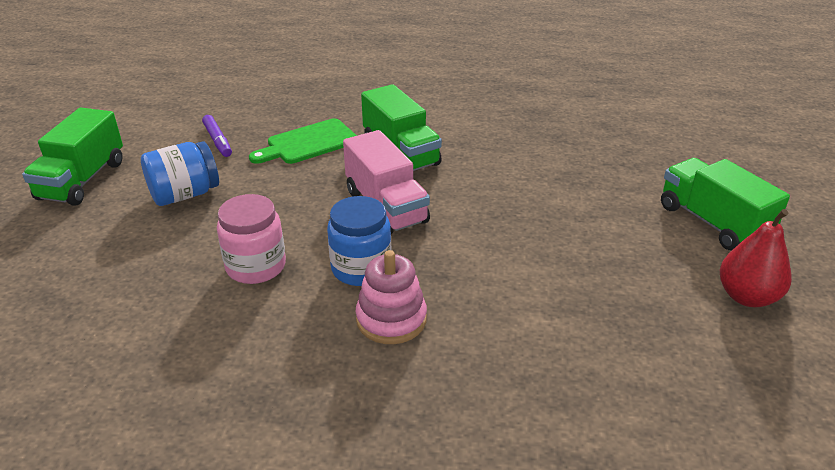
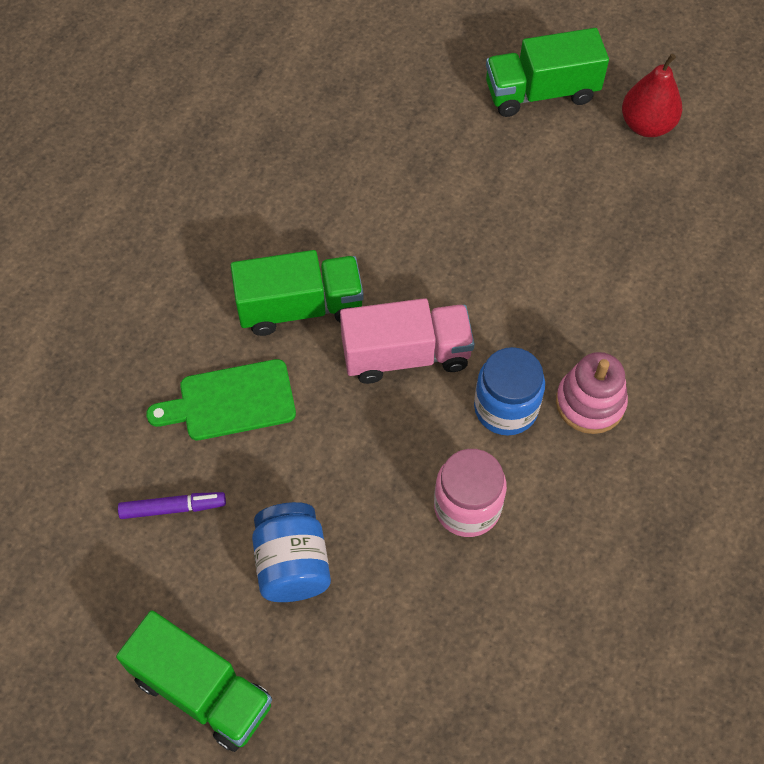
camera: 70 degrees left, 25 degrees up
(308, 143) = (230, 401): green cutting board -> green cutting board turned 90 degrees clockwise

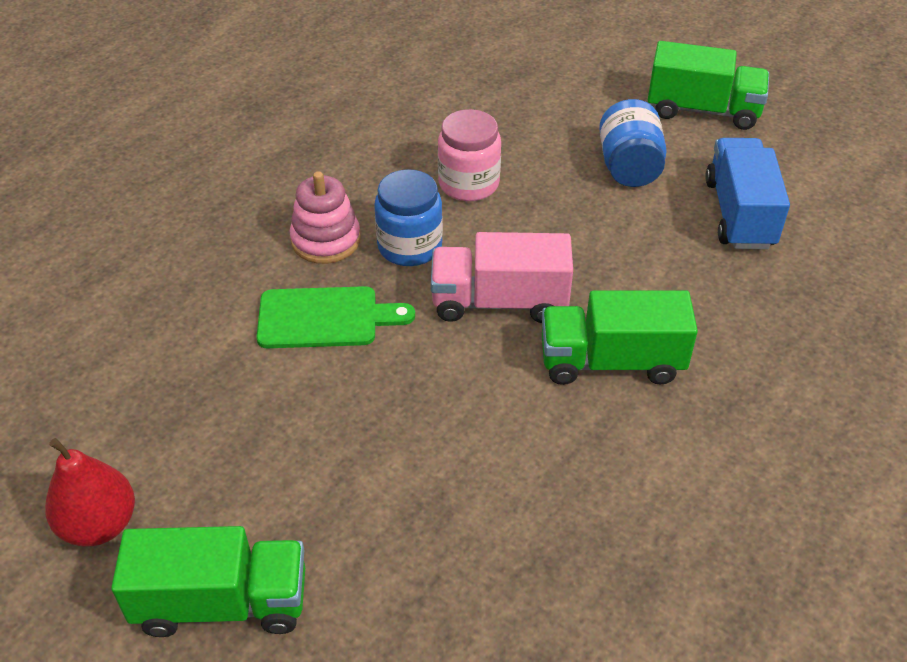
camera: 170 degrees left, 15 degrees down
(173, 508) = (739, 214): purple marker -> blue truck
(202, 690) = (702, 110): green truck -> green truck turned 150 degrees clockwise
(230, 401) = (688, 285): green cutting board -> green cutting board (325, 318)

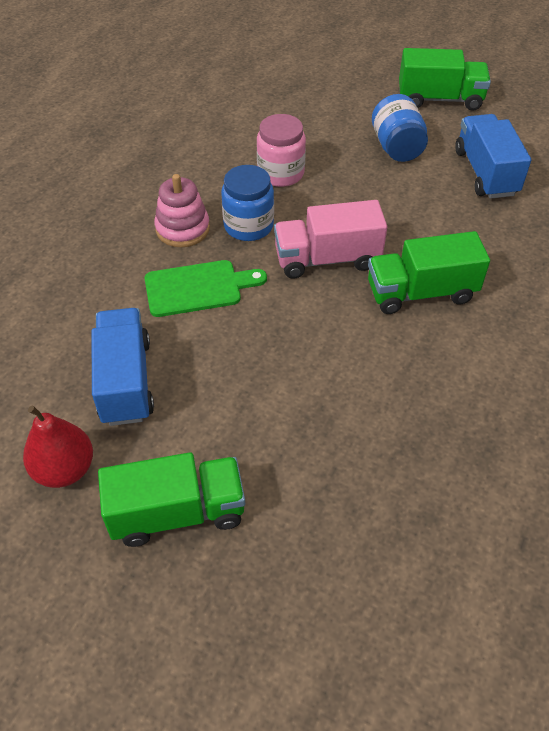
camera: 10 degrees left, 5 degrees up
(203, 424) = (125, 381): none -> blue truck

